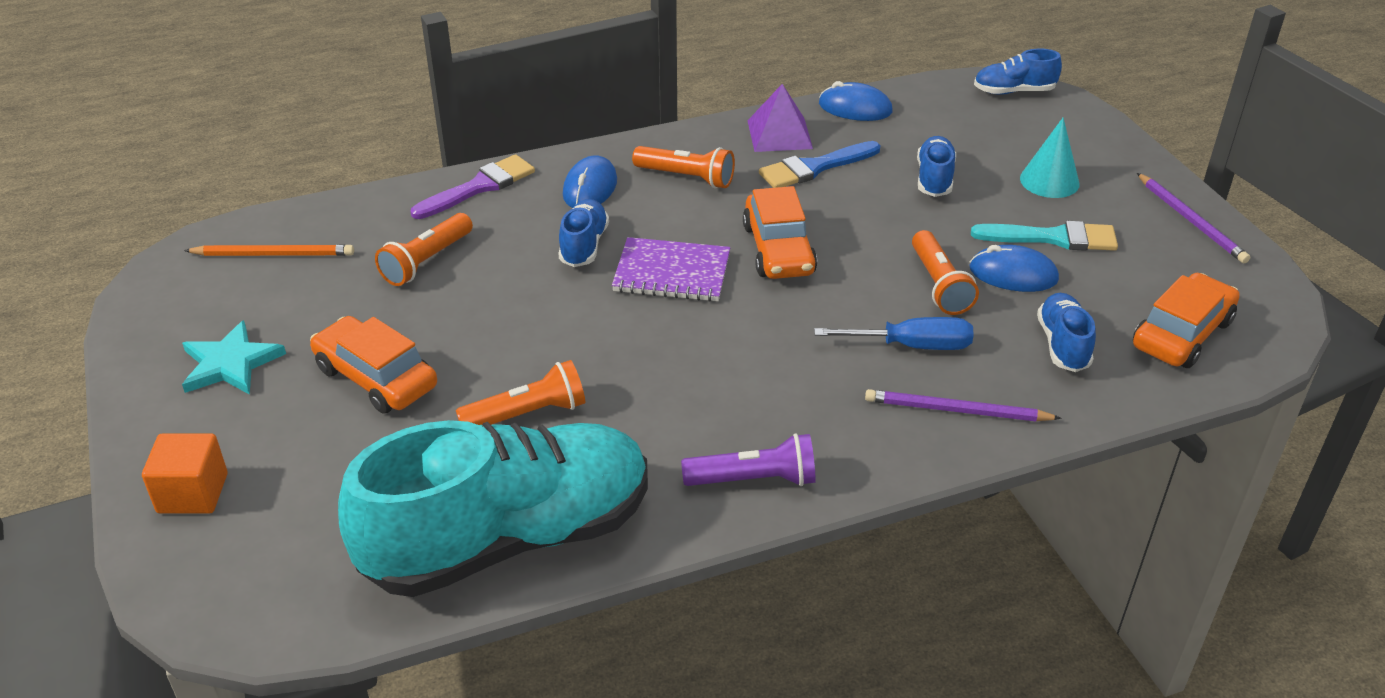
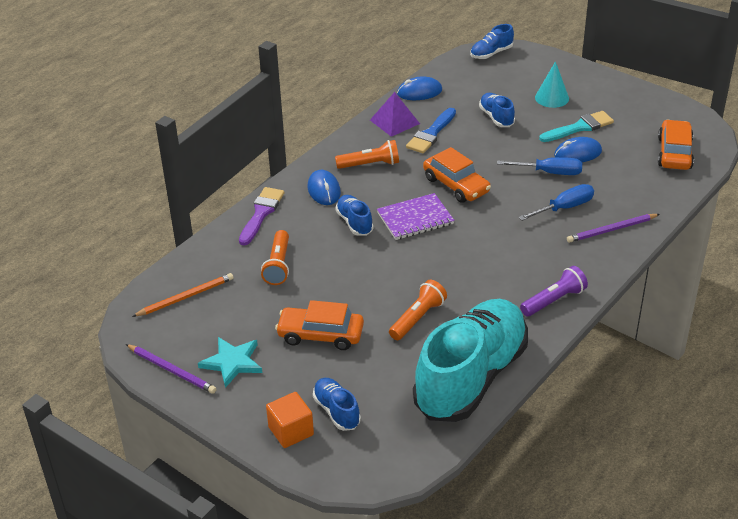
camera: 30 degrees left, 0 degrees up
(939, 285) = (549, 172): orange flashlight -> blue screwdriver
(1063, 344) = (629, 179): blue shoe -> blue shoe (336, 411)
(1191, 221) = (633, 94): purple pencil -> purple pencil (172, 370)

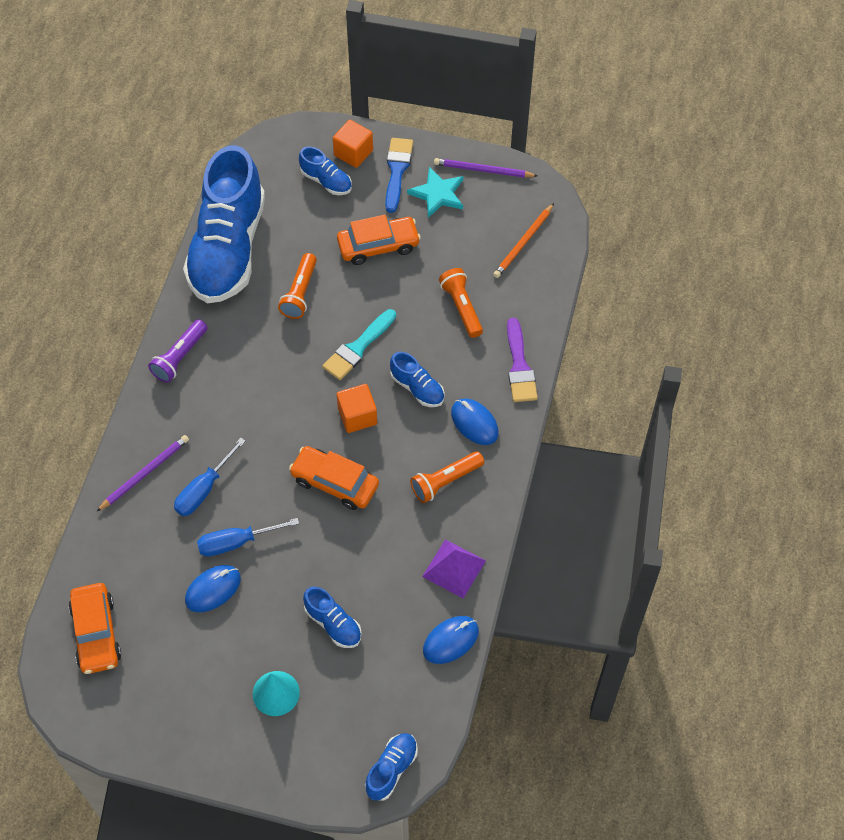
camera: 155 degrees right, 20 degrees up
(415, 218) = (357, 416): purple notebook -> orange cube
(431, 134) = (400, 561): blue brush -> blue brush (397, 171)
(471, 377) = (228, 249): turquoise shoe -> blue shoe
(579, 127) = (223, 642): turquoise brush -> turquoise brush (358, 348)

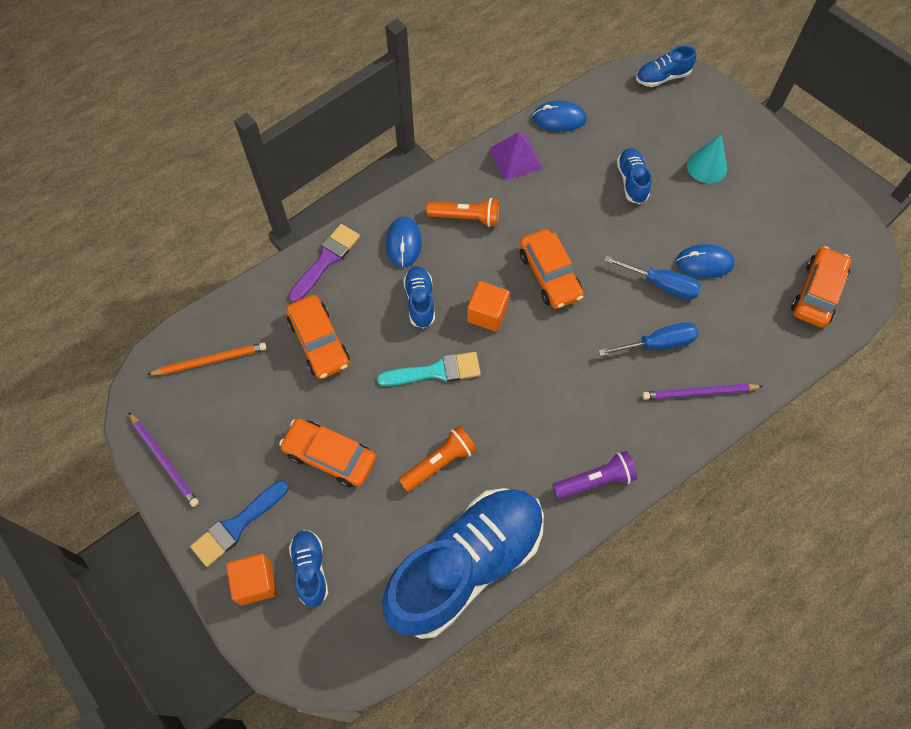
camera: 140 degrees left, 5 degrees up
(438, 194) = (228, 468): turquoise star -> none
(461, 307) = (319, 342): orange flashlight -> orange car

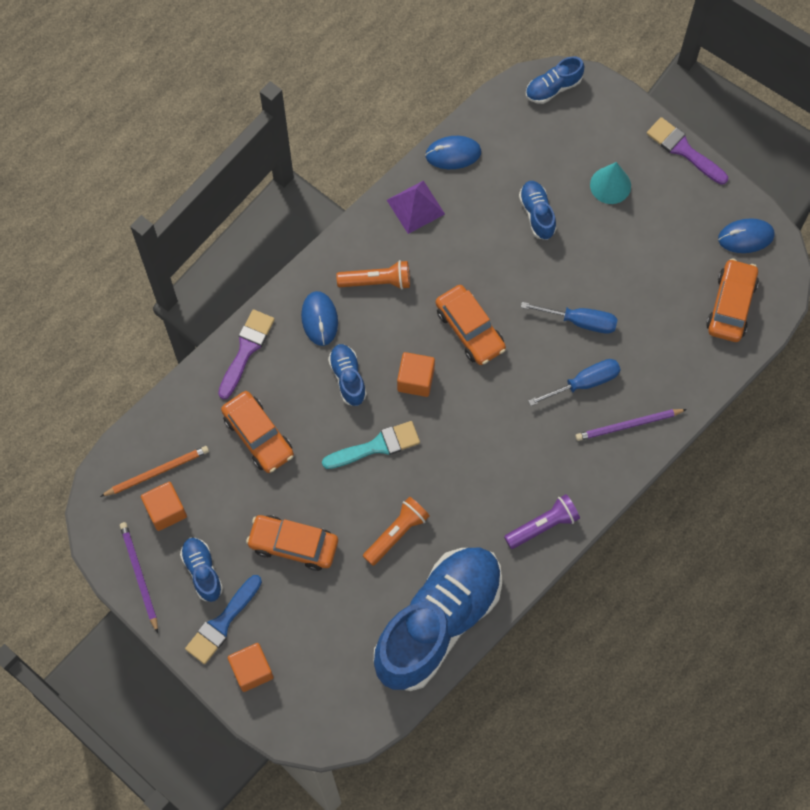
camera: 10 degrees left, 5 degrees up
(164, 461) = (139, 575): purple pencil -> purple pencil turned 150 degrees counterclockwise
(209, 400) = (166, 510): none -> orange cube
(310, 569) = (299, 650): blue shoe -> blue shoe (202, 571)
(704, 263) = (619, 292): blue mouse -> blue mouse (745, 237)
(781, 146) = (683, 150): none -> purple brush

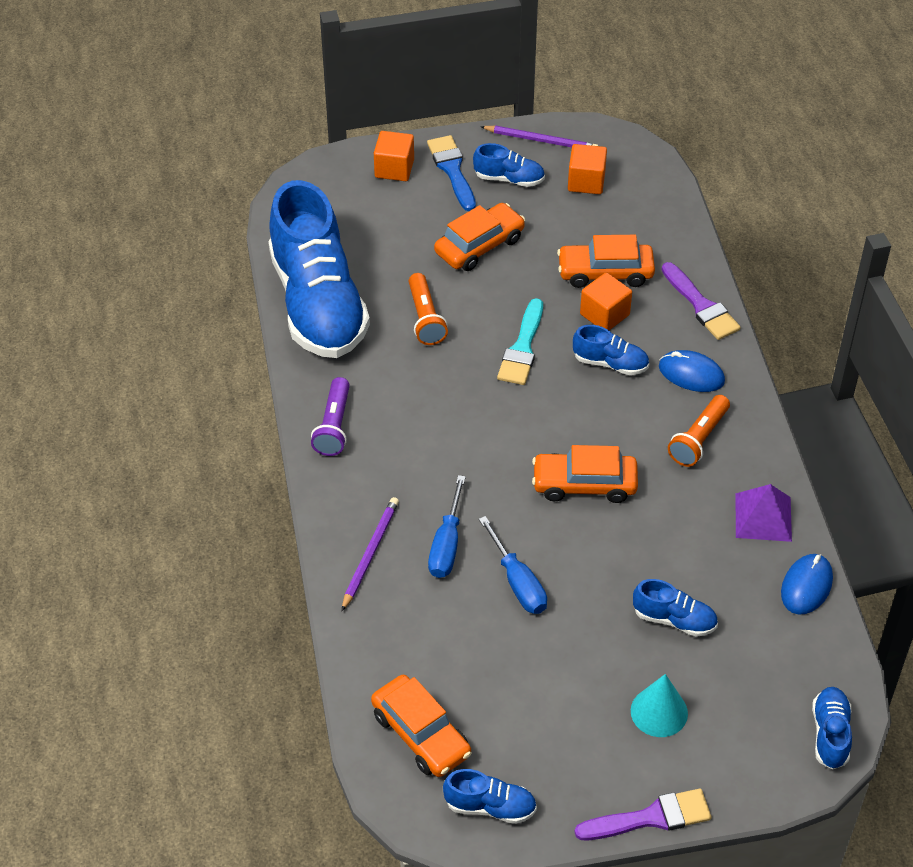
camera: 125 degrees right, 20 degrees down
(157, 472) = (628, 192): orange pencil -> none
(415, 380) = (565, 412): orange cube -> orange cube (604, 314)
(579, 321) = (517, 582): blue screwdriver -> blue screwdriver turned 75 degrees counterclockwise
(745, 237) = (490, 806): blue mouse -> blue shoe

